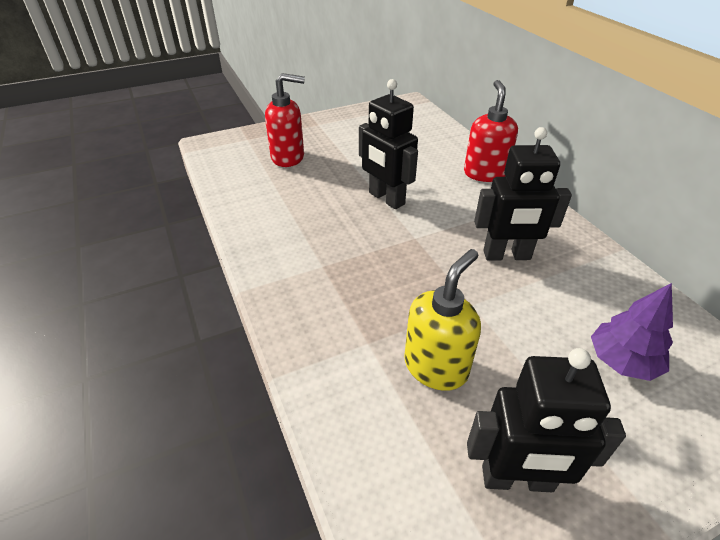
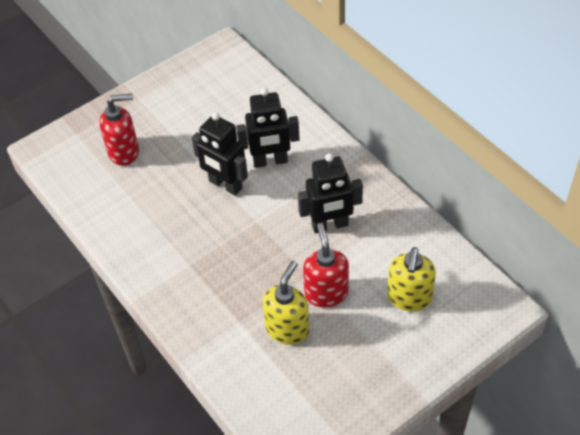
camera: 10 degrees left, 10 degrees up
(485, 173) = (307, 136): red soap dispenser -> red soap dispenser (326, 293)
(517, 479) = (342, 388): black robot -> black robot (270, 161)
(622, 361) = (409, 298): purple tree -> yellow soap dispenser

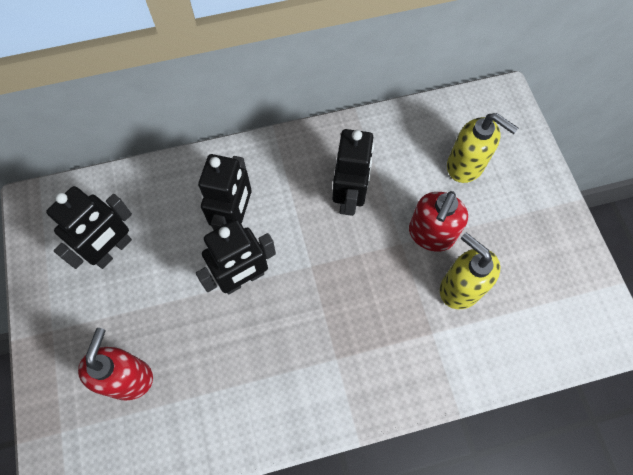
camera: 70 degrees left, 15 degrees up
(210, 103) = (113, 250): none -> black robot
(326, 293) = (431, 234): red soap dispenser -> red soap dispenser turned 75 degrees counterclockwise

